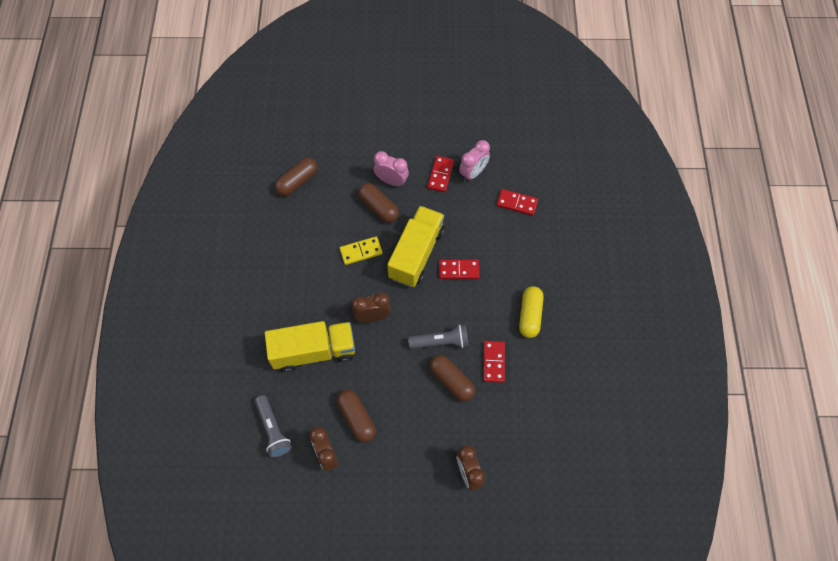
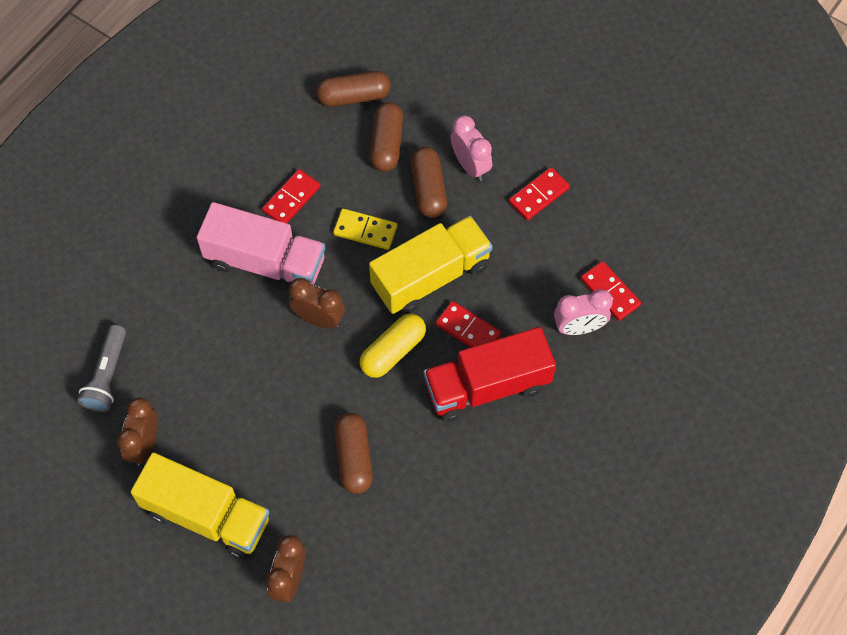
camera: 35 degrees right, 0 degrees up
(313, 351) = (219, 315): yellow truck -> yellow truck (206, 515)
(317, 304) = (265, 262): none -> pink truck
(357, 418) = (210, 426): brown capsule -> brown capsule (387, 144)
(441, 342) = (377, 403): grey flashlight -> none
(473, 173) = (583, 218): pink clock -> pink clock (579, 327)
(492, 294) = (487, 386): none -> red truck
(493, 362) = (423, 470): red domino -> red domino (291, 199)
(530, 315) = (513, 443): yellow capsule -> yellow capsule (393, 351)

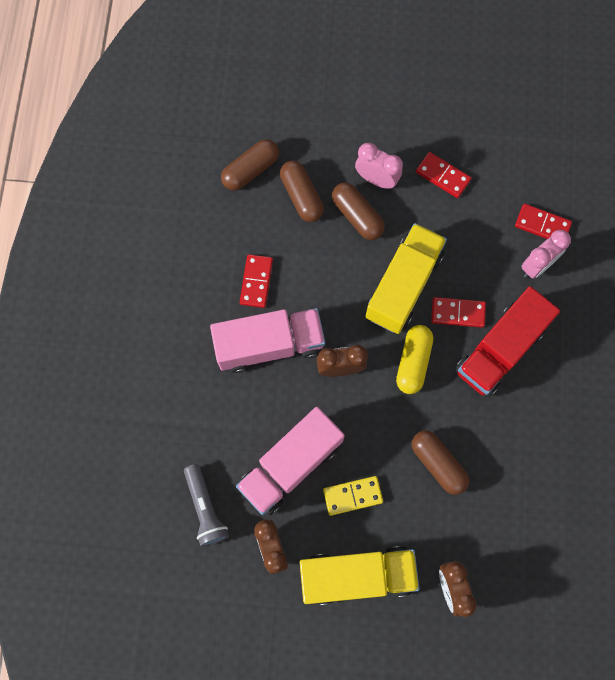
camera: 30 degrees left, 10 degrees up
(212, 381) = (290, 465): none -> pink truck
(365, 230) = (330, 276): yellow domino -> yellow domino (352, 495)
(539, 195) = (443, 176): red domino -> red domino turned 75 degrees counterclockwise

